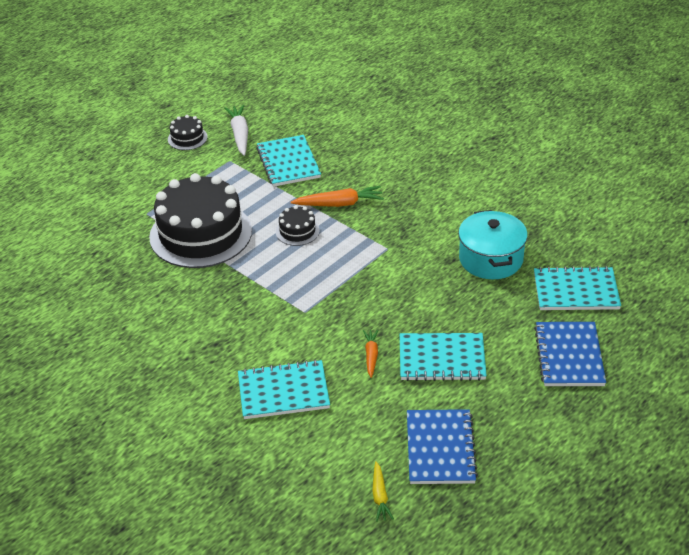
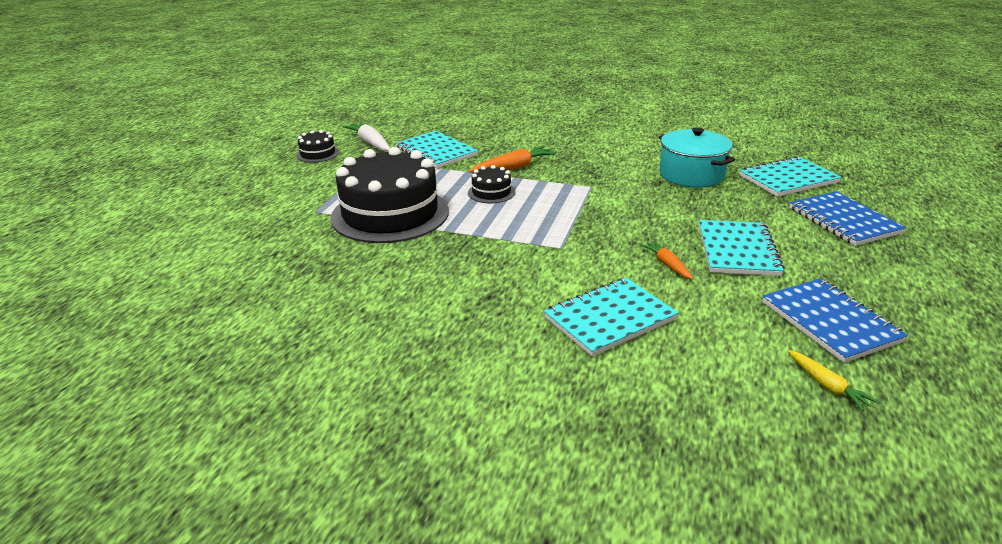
camera: 25 degrees left, 10 degrees down
(442, 359) = (737, 250): turquoise notebook -> turquoise notebook turned 60 degrees counterclockwise

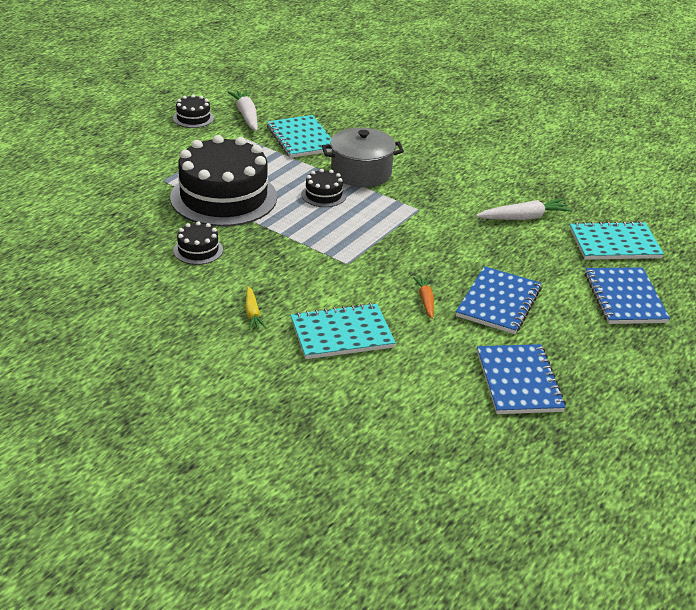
camera: 15 degrees right, 5 degrees up
(393, 269) = (198, 250): none -> black cake
(513, 168) = (361, 172): orange carrot -> grey pot
(691, 175) = (524, 218): turquoise pot -> white carrot
(737, 250) = (498, 302): turquoise notebook -> blue notebook
(827, 385) = (467, 426): yellow carrot -> yellow carrot (252, 313)

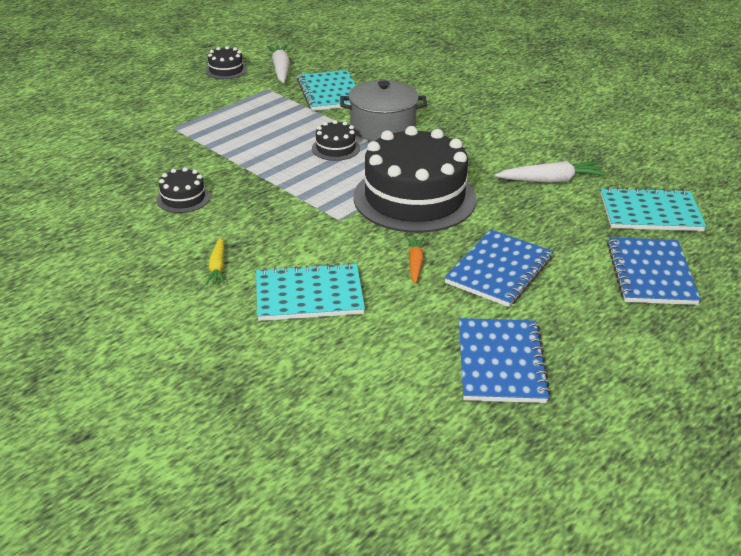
camera: 10 degrees right, 0 degrees up
(224, 197) = (229, 146): black cake -> black cake (414, 198)

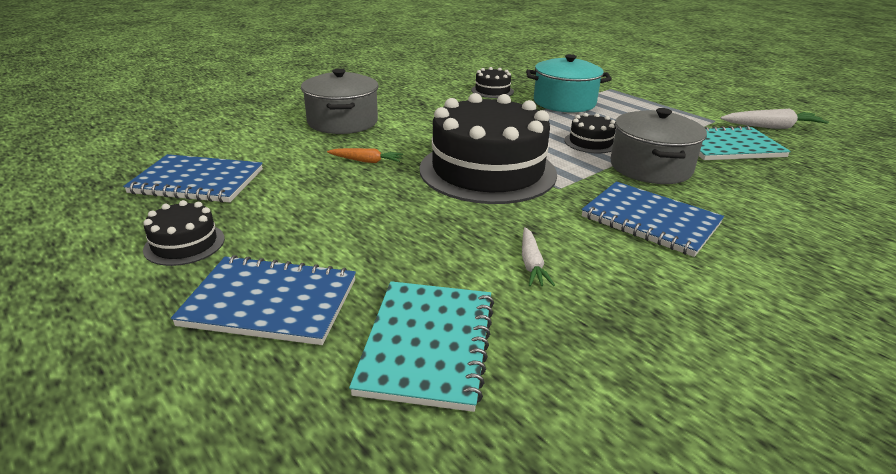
camera: 95 degrees right, 5 degrees down
(217, 267) = (394, 98): yellow carrot -> none
(223, 155) = (564, 102): none -> turquoise pot
(226, 70) = (746, 106): black cake -> black cake (184, 244)
(309, 295) = (342, 122): turquoise notebook -> grey pot
(499, 270) = (335, 199): blue notebook -> blue notebook (650, 220)
(551, 180) = (531, 264): white carrot -> white carrot, size x0.62

